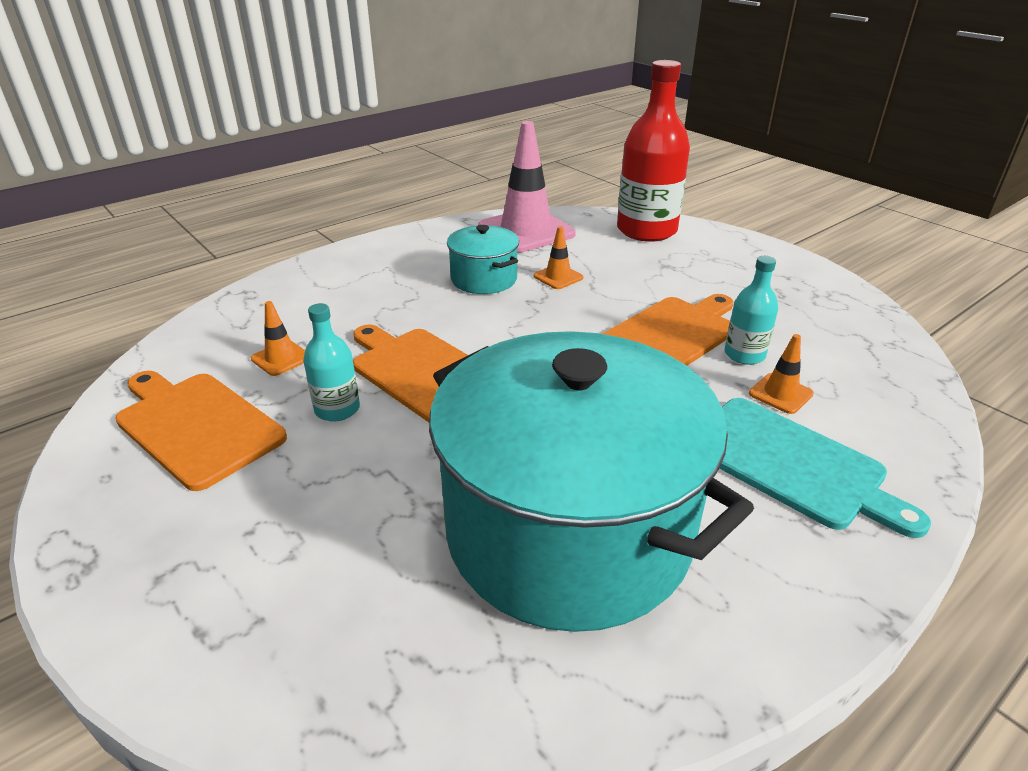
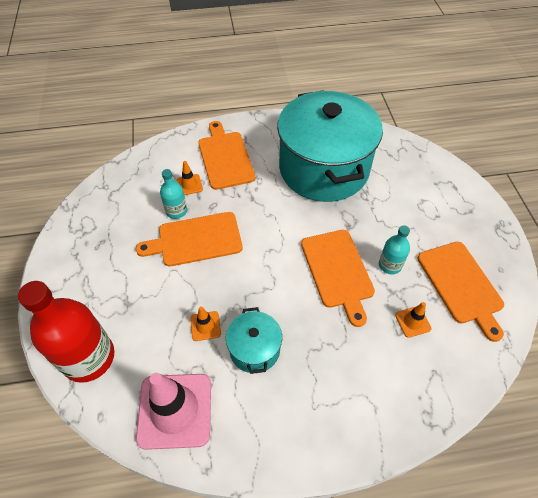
camera: 150 degrees left, 20 degrees up
(790, 464) = (225, 158): turquoise cutting board -> orange cutting board

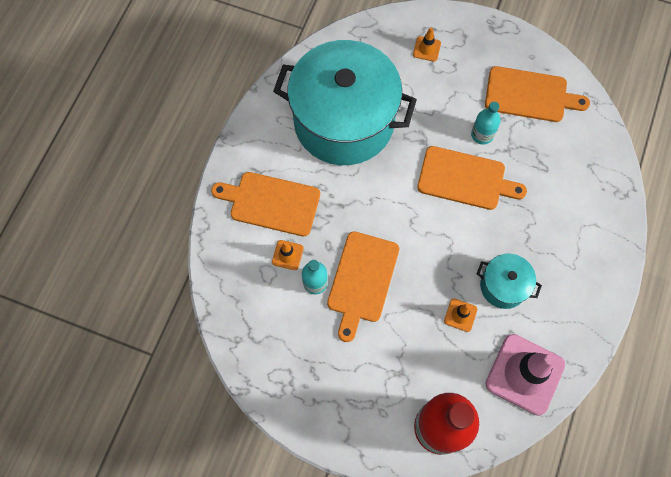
camera: 60 degrees left, 15 degrees up
(413, 322) = (542, 152): orange traffic cone -> orange traffic cone (426, 49)

